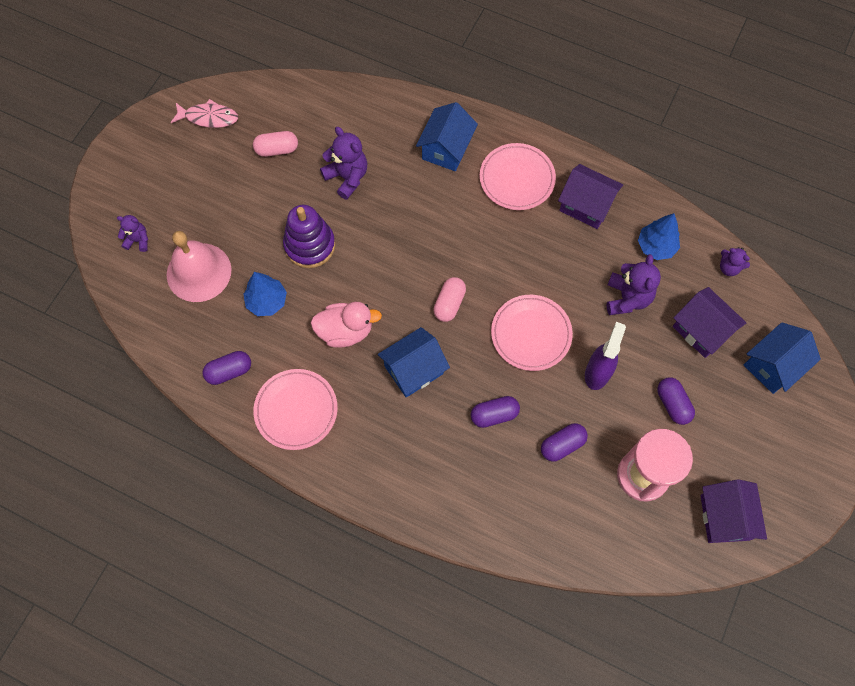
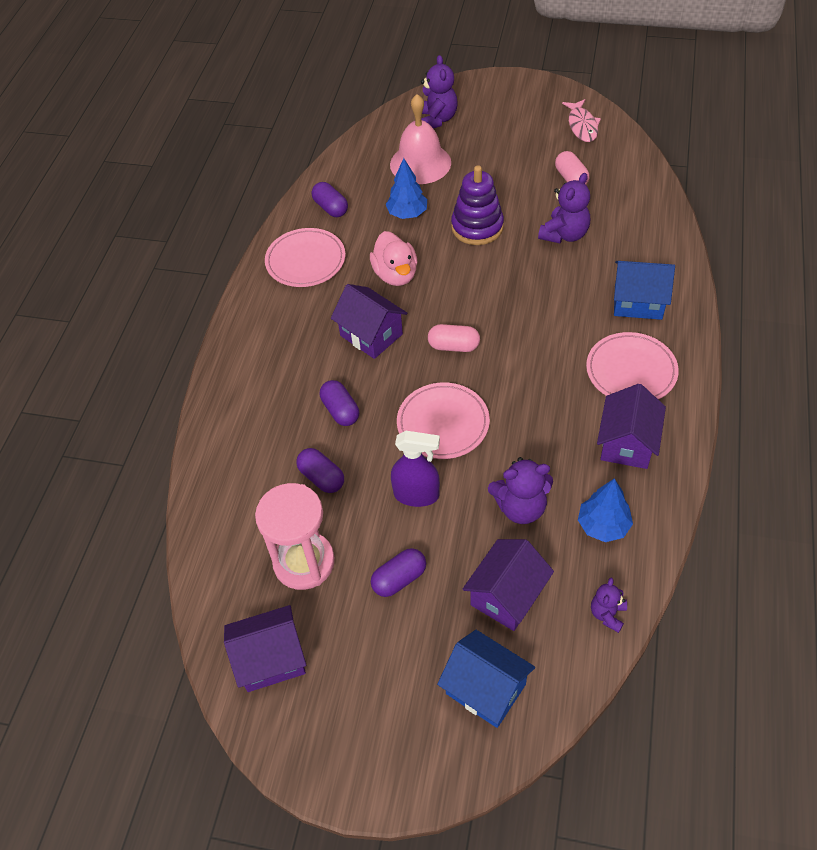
camera: 80 degrees right, 15 degrees down
(138, 240) = (436, 119): purple teddy bear -> purple teddy bear, size x1.69
(414, 370) = (371, 335): blue house -> purple house

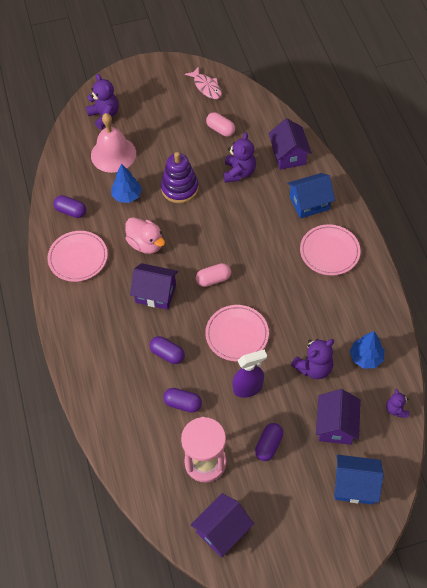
camera: 30 degrees left, 5 degrees up
(627, 443) = (352, 300): purple house -> purple house (288, 155)

